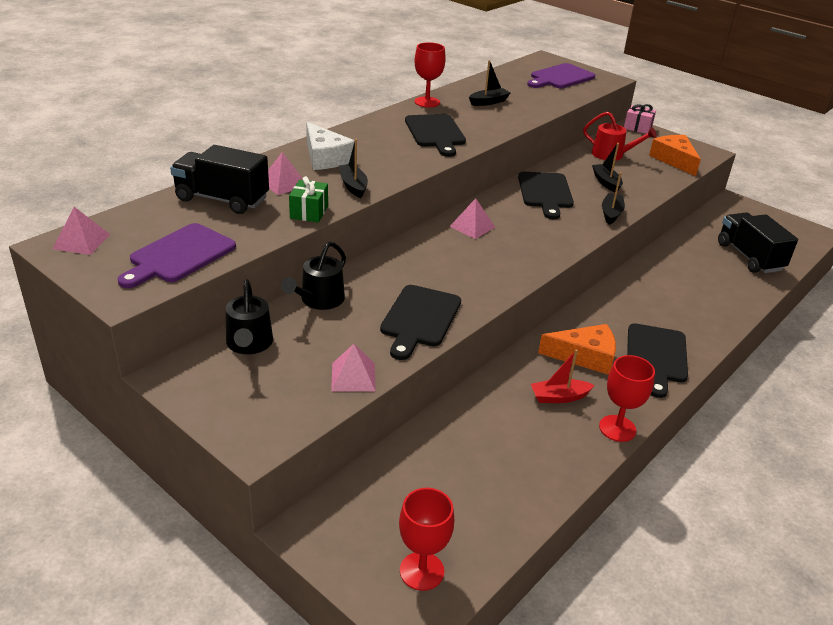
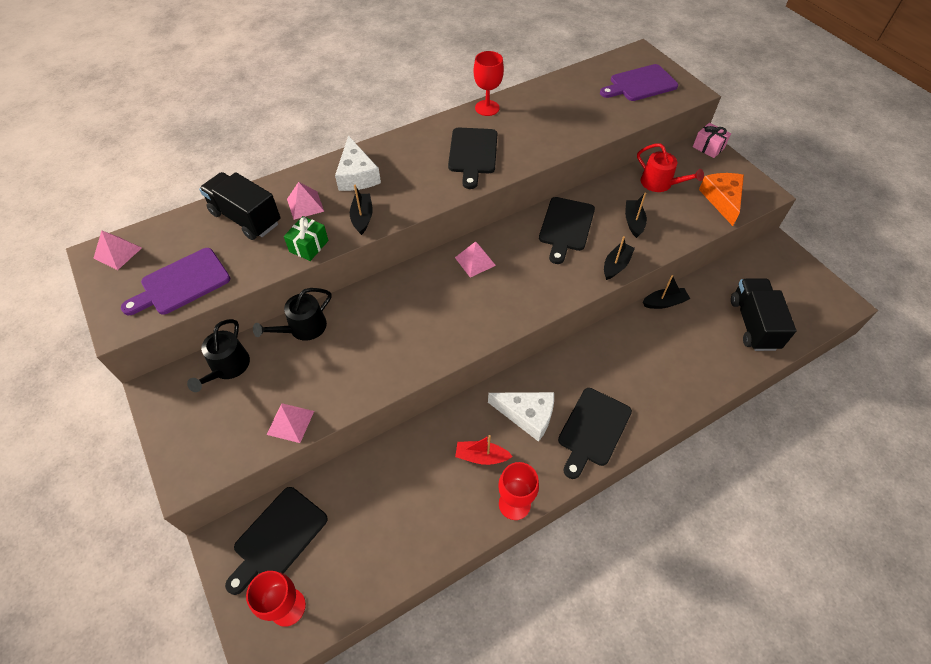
camera: 20 degrees right, 20 degrees up
(419, 319) = (374, 367): black cutting board -> black cutting board (278, 537)
(488, 102) = (547, 114): black boat -> black boat (664, 302)
(585, 356) = (527, 415): orange cheese -> white cheese

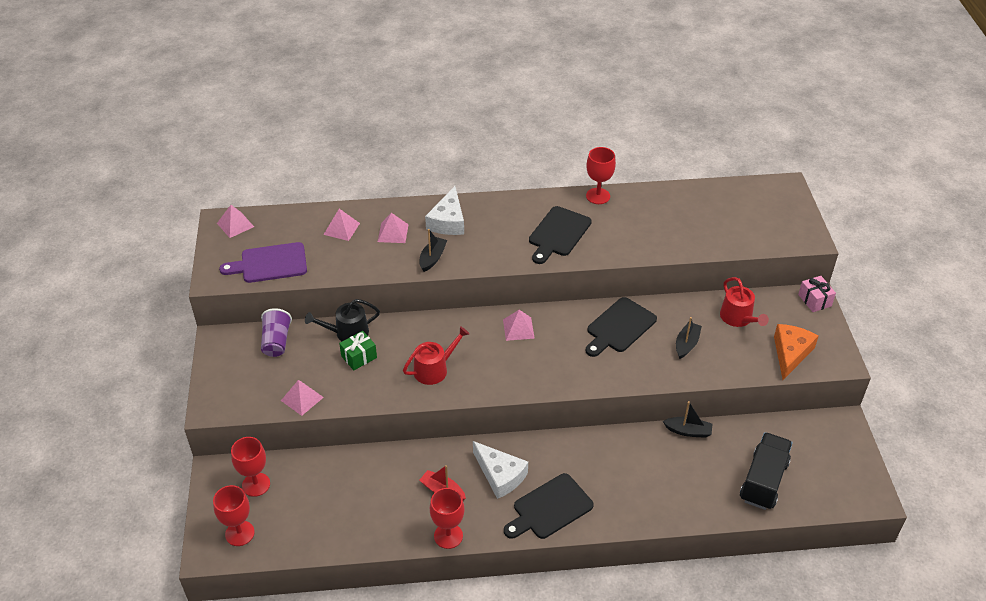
camera: 25 degrees right, 10 degrees down
(228, 367) = (276, 342): black watering can -> purple cup
(246, 218) = (341, 228): black truck -> pink pyramid
(278, 537) = (256, 484): black cutting board -> red goblet
(309, 246) = (378, 267): green gift -> green gift (359, 357)
(416, 333) = (434, 369): none -> red watering can
(616, 265) = (643, 375): black boat -> none
(640, 84) = (763, 217): purple cutting board -> none

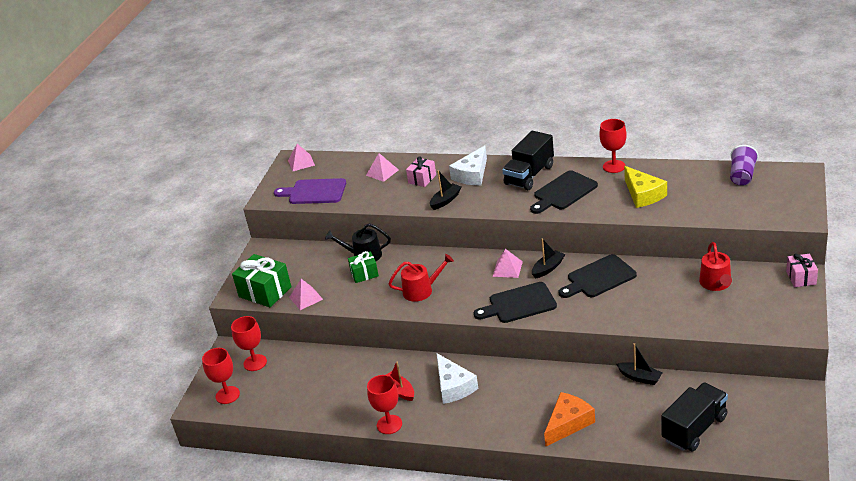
camera: 25 degrees right, 10 degrees down
(247, 398) = (265, 292): none -> green gift
(276, 342) = (305, 255): purple cup -> purple cup (742, 175)
(393, 233) = (422, 179): pink pyramid -> pink gift
(512, 216) = (529, 175): none -> black truck
(549, 508) = (485, 418): black cutting board -> black cutting board (519, 304)
(642, 228) = (643, 194): none -> yellow cheese
(686, 344) = (655, 298): black boat -> black boat (548, 268)
(790, 353) = (754, 318): orange cheese -> orange cheese (568, 423)

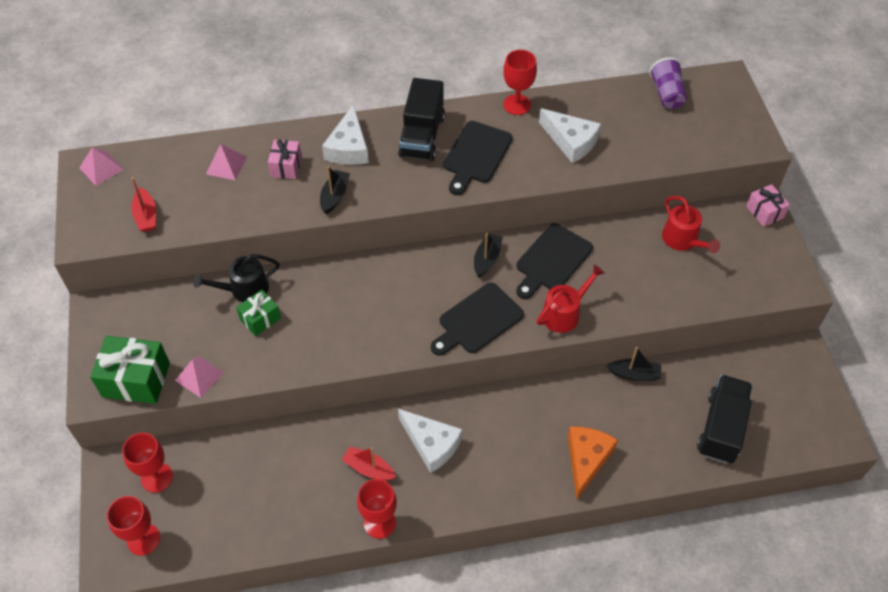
camera: 30 degrees left, 20 degrees up
(314, 192) = (146, 216): purple cutting board -> red boat
(421, 290) = (348, 328): red watering can -> red watering can (564, 313)
(507, 269) = (438, 270): pink pyramid -> none
(643, 194) = (571, 141): yellow cheese -> white cheese

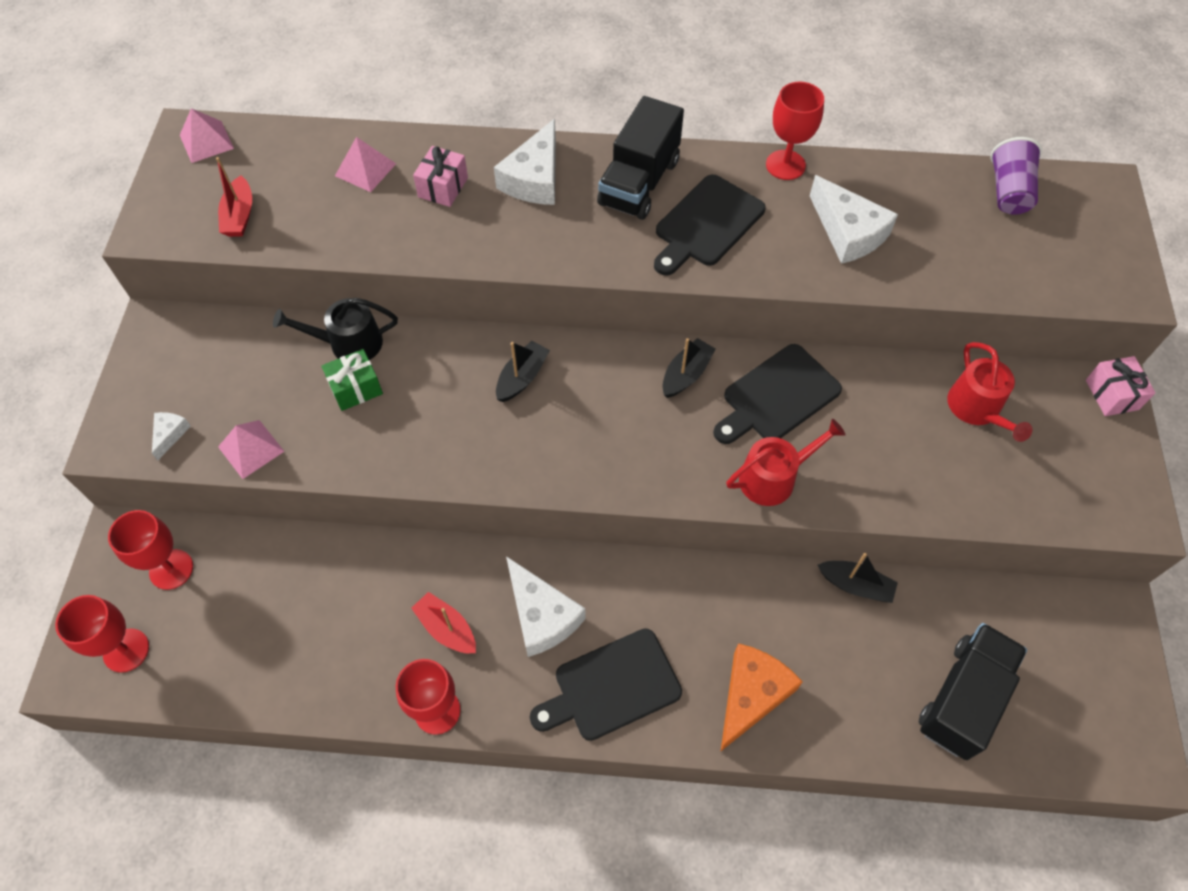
camera: 15 degrees right, 5 degrees up
(136, 380) = (170, 434): green gift -> white cheese
(335, 196) = (494, 241): black boat -> black boat (522, 377)
(477, 320) = (647, 459): black cutting board -> black cutting board (611, 687)

